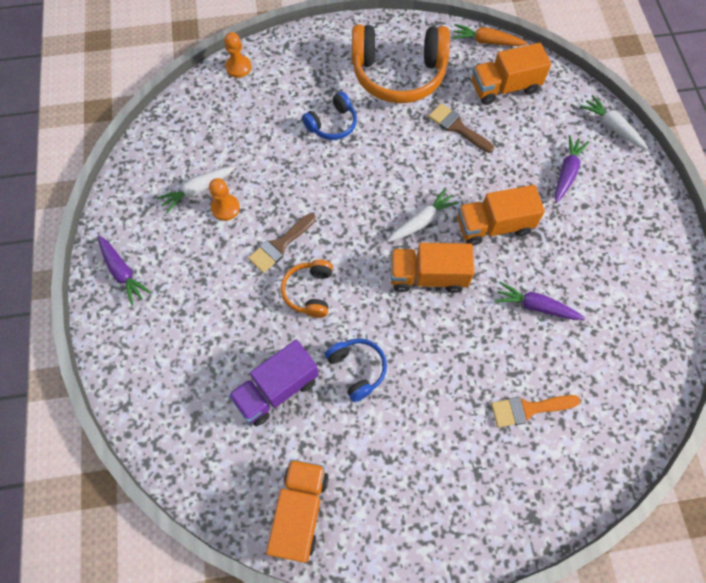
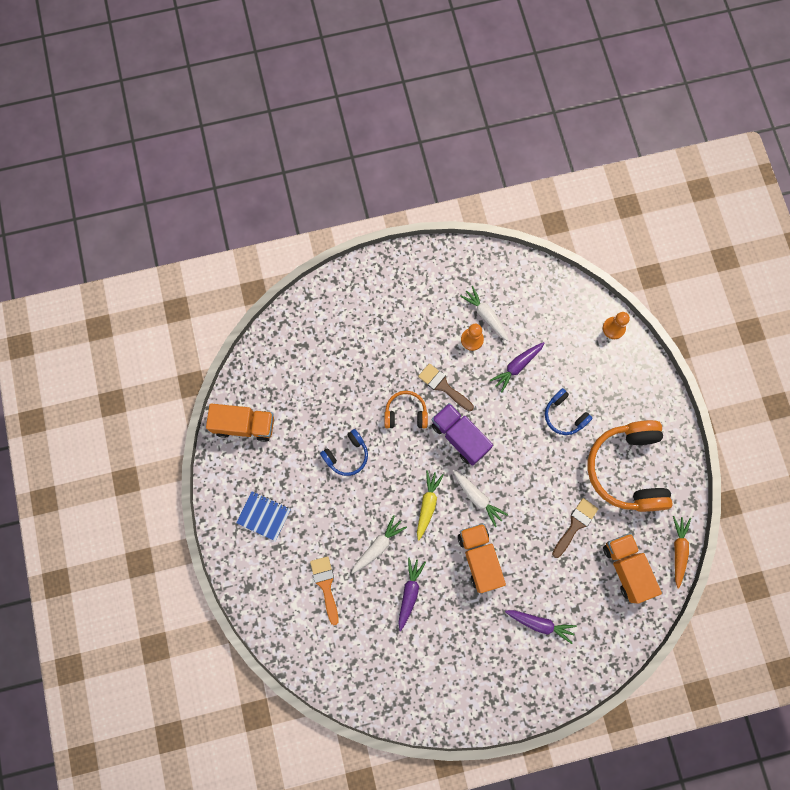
camera: 85 degrees right, 10 degrees up
(122, 272) = (409, 274): purple carrot -> purple carrot (517, 366)
(276, 389) = (327, 399): purple truck -> purple truck (459, 437)
(427, 276) = (427, 504): orange truck -> yellow carrot
(434, 489) = (264, 516): none -> blue notebook
(612, 127) = (595, 669): white carrot -> white carrot (378, 546)

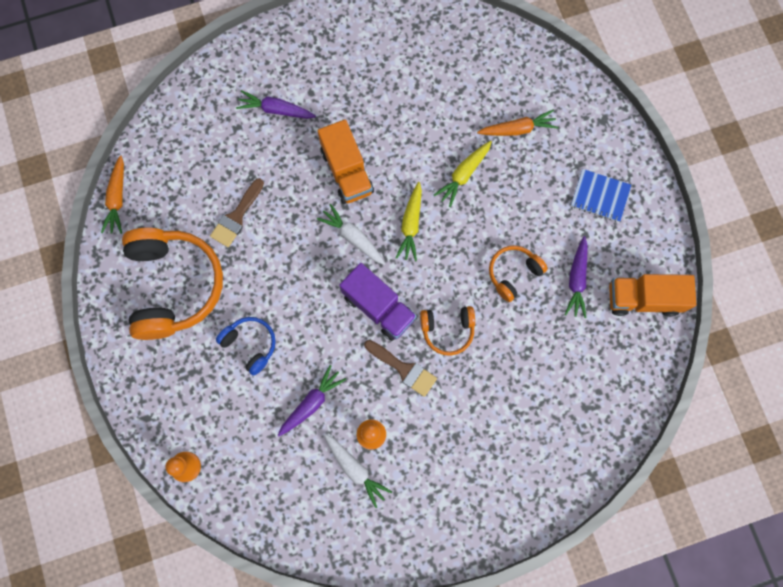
camera: 175 degrees right, 0 degrees up
(325, 585) = (517, 129): orange brush -> orange carrot
(347, 455) = (513, 273): blue headphones -> orange headphones
(378, 546) = (463, 175): white carrot -> yellow carrot
(409, 593) = (422, 129): purple carrot -> purple carrot (576, 280)
(626, 568) = (179, 175): orange truck -> none

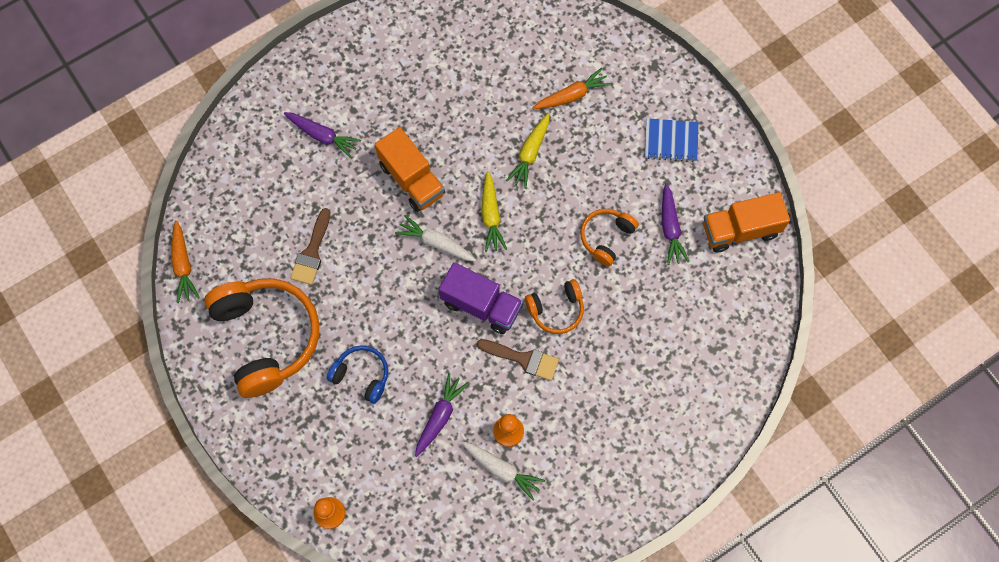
camera: 15 degrees left, 5 degrees down
(276, 110) = (322, 136): purple carrot -> purple carrot turned 150 degrees counterclockwise

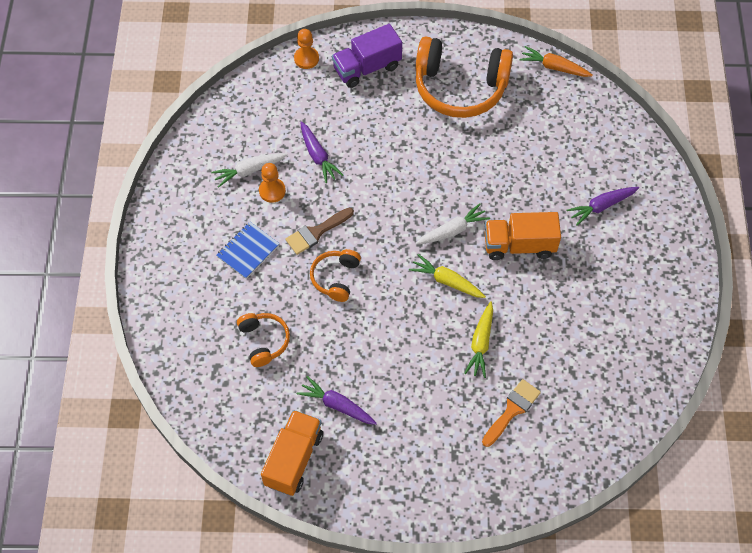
camera: 125 degrees right, 10 degrees down
(312, 252) = (506, 147): brown brush -> none
(361, 375) = (386, 127): blue headphones -> none
(481, 305) = (379, 230): purple truck -> purple truck (367, 68)
(530, 153) = (481, 343): yellow carrot -> yellow carrot turned 135 degrees counterclockwise
(571, 95) = (512, 410): orange carrot -> orange brush
(606, 237) = (366, 351): orange headphones -> orange headphones (264, 341)
(671, 141) = (413, 461): blue notebook -> blue notebook (248, 251)

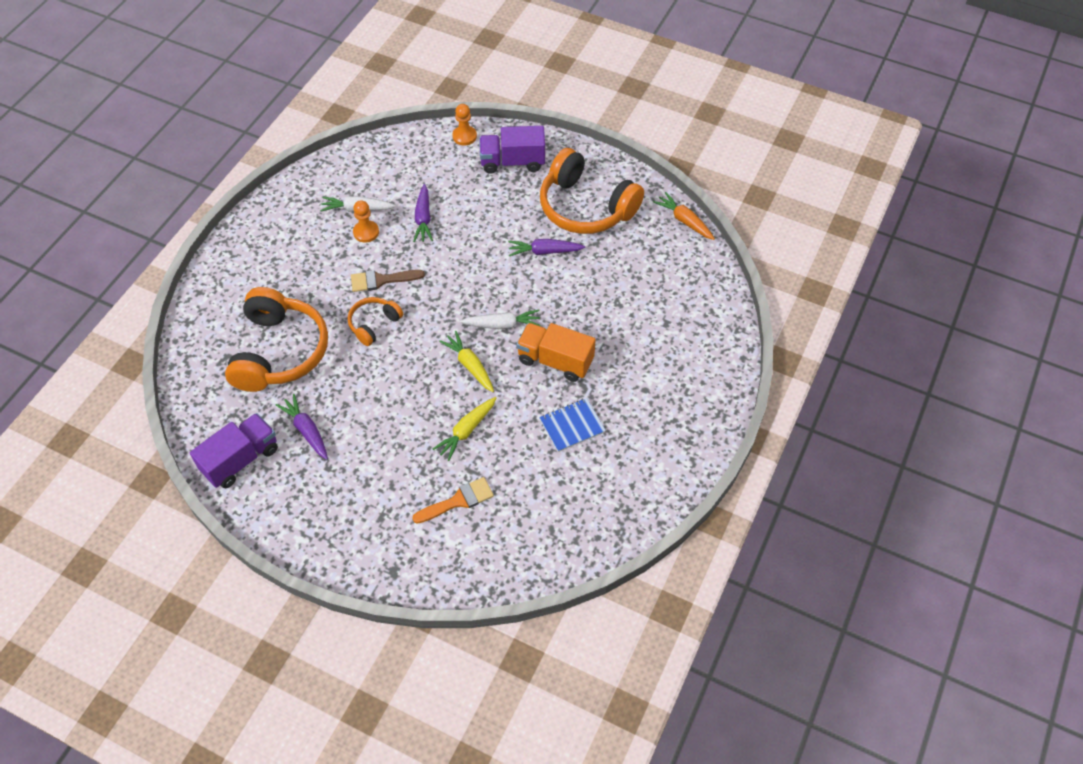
camera: 25 degrees right, 5 degrees down
(248, 251) = (314, 273): blue notebook -> blue notebook (572, 426)
(264, 341) = (279, 352): orange headphones -> orange headphones, size x2.00
(293, 459) = (241, 459): orange truck -> purple truck
(601, 206) = (654, 357): purple carrot -> purple carrot (544, 251)

